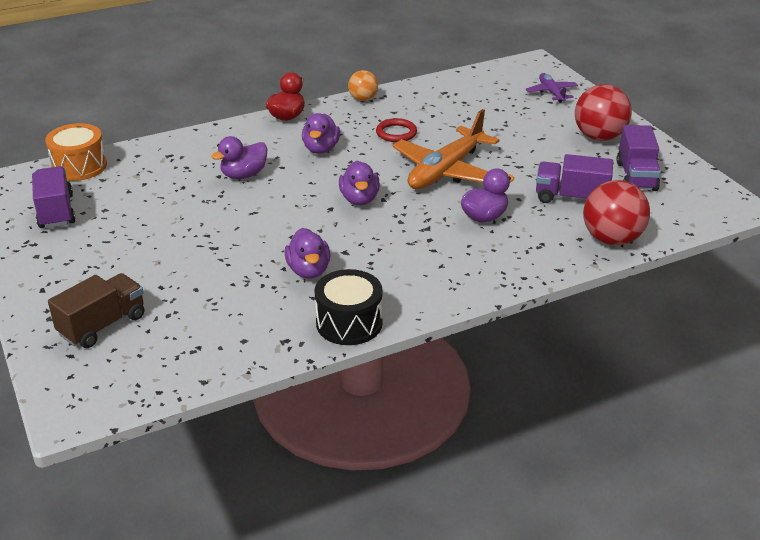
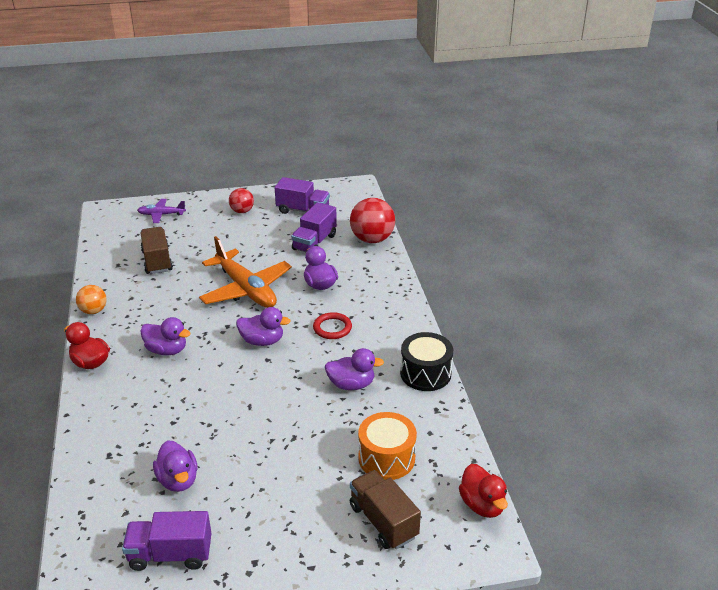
camera: 75 degrees left, 0 degrees up
(79, 166) = (84, 532): orange drum -> orange drum (386, 458)
(133, 396) = (482, 505): none -> red duck
(244, 175) = (182, 405): purple duck -> purple duck (178, 480)
(396, 133) = (169, 303): red ring -> red ring (332, 328)
(464, 110) = (157, 261): none -> brown truck
(599, 137) = (242, 211): red ball -> red ball, size x0.58

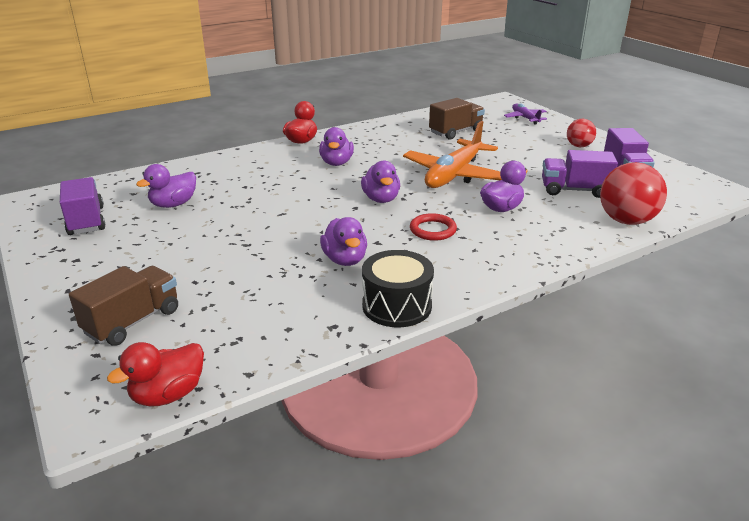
camera: 70 degrees right, 5 degrees down
(93, 311) = (366, 127): orange ball -> none
(386, 458) = (233, 305): orange drum -> none

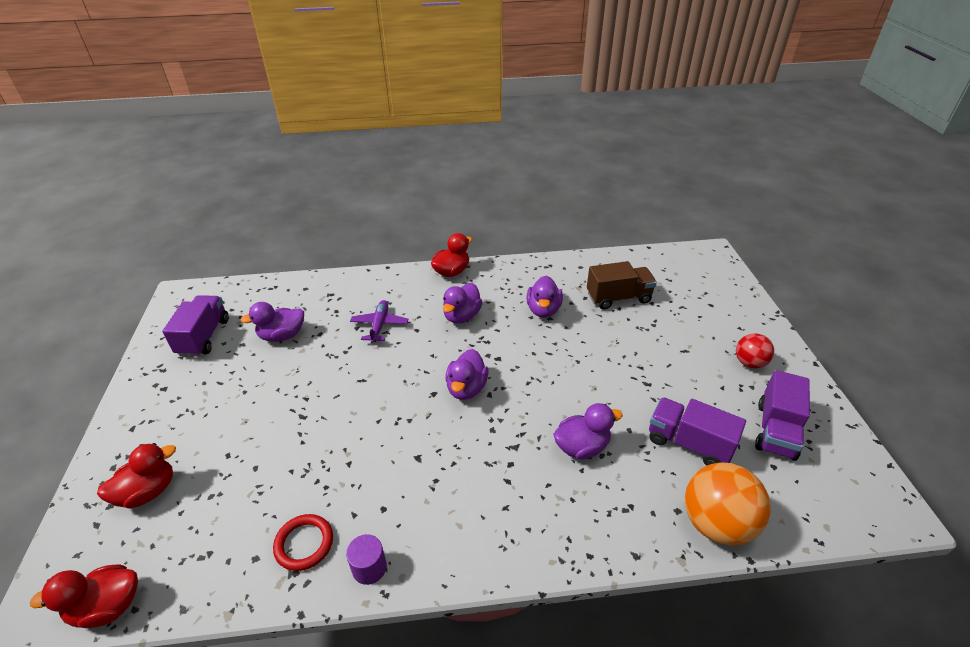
camera: 25 degrees right, 10 degrees up
(133, 321) = (148, 492): brown truck -> red duck
(345, 260) = (370, 474): purple duck -> purple duck (543, 310)
(397, 306) = (369, 568): black drum -> purple cylinder
(433, 230) = (484, 458): red ring -> red ring (304, 544)
(454, 175) = (567, 372): orange plane -> none
(525, 118) = (716, 293): purple plane -> purple plane (379, 325)
(626, 221) = (716, 523): red ball -> orange ball

